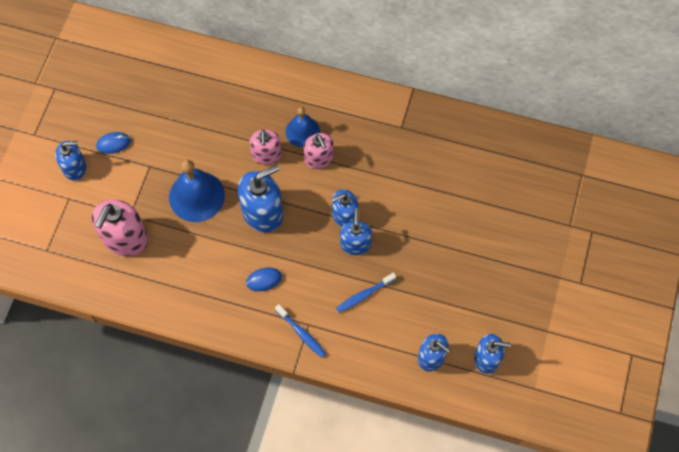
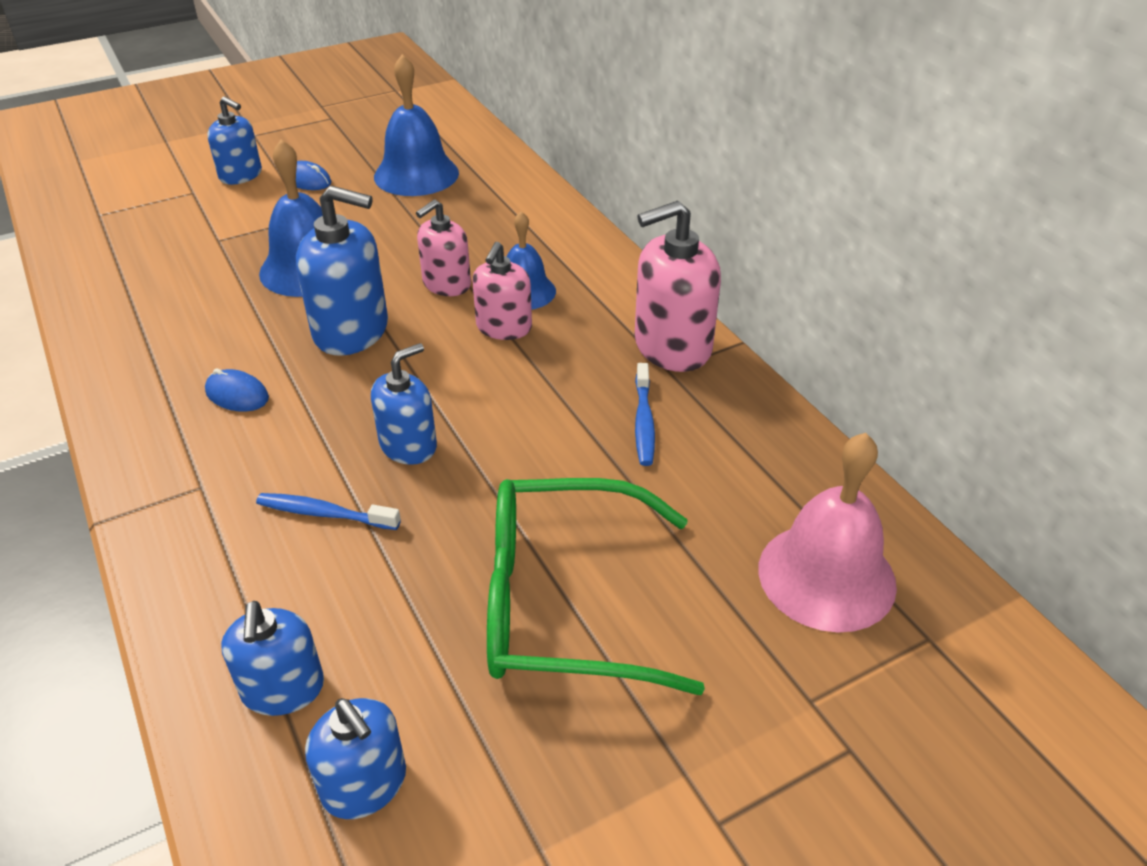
camera: 45 degrees right, 25 degrees down
(125, 238) = (177, 253): pink soap dispenser -> pink soap dispenser (672, 346)
(160, 96) = (416, 174): none -> blue bell
(301, 333) = (175, 488): blue toothbrush -> blue toothbrush (643, 422)
(344, 215) = (444, 405): blue soap dispenser -> none
(474, 256) = (564, 603): none -> green glasses
(536, 176) = (826, 576): none -> pink bell

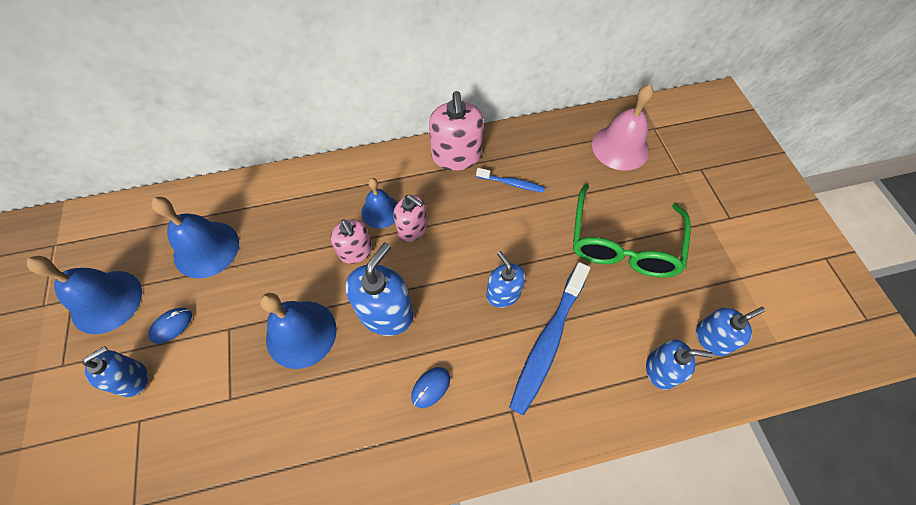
camera: 75 degrees left, 20 degrees up
(324, 513) = (548, 342): blue toothbrush -> blue toothbrush, size x1.98
(332, 136) = (106, 301): none -> blue bell

